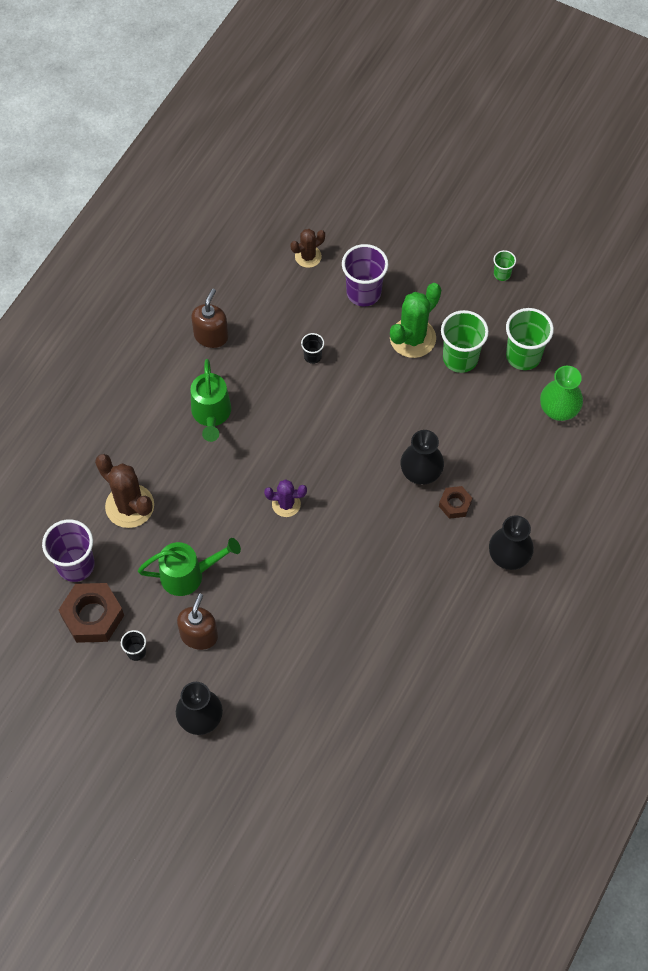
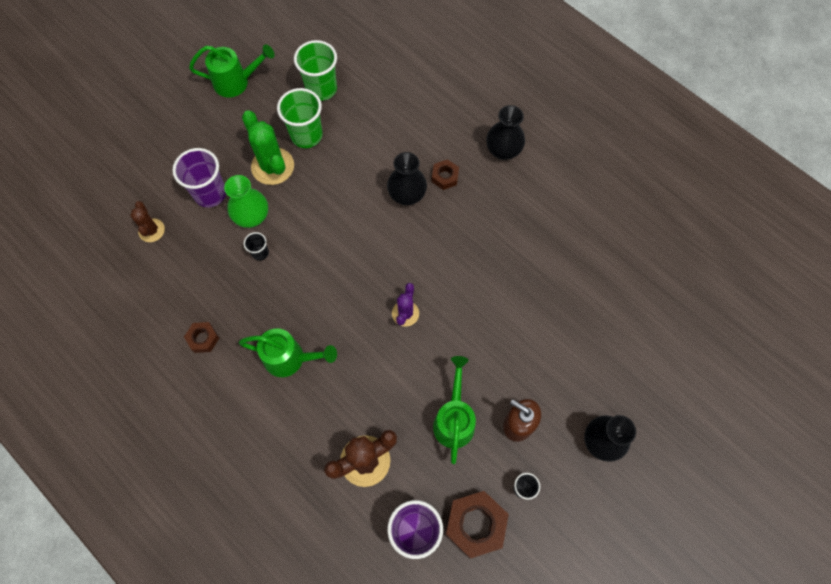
camera: 75 degrees left, 5 degrees up
(211, 336) = (203, 339): brown soap dispenser -> brown nut
(502, 274) = (236, 82): green cup -> green watering can
(558, 410) = (380, 78): green vase -> green vase (252, 216)

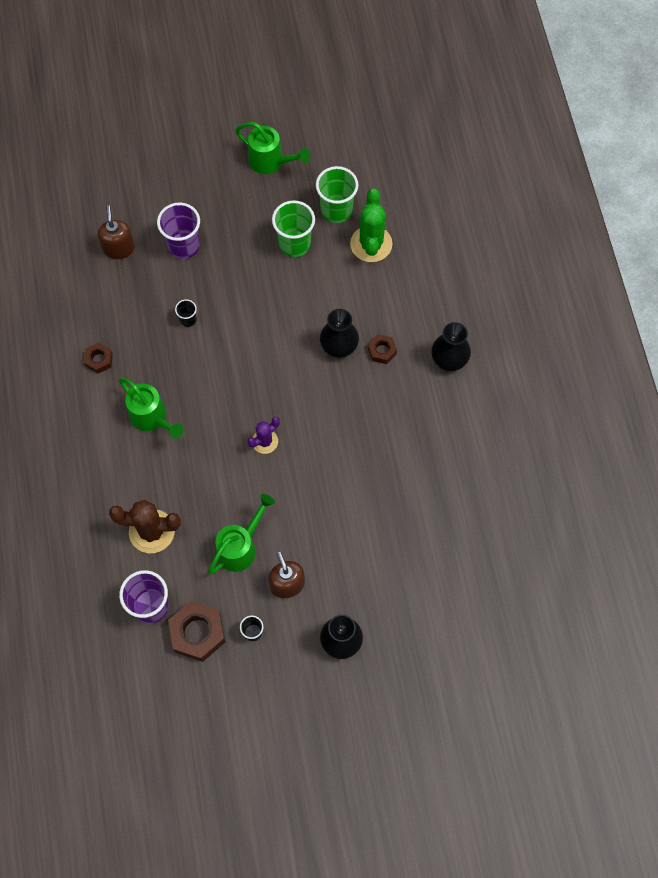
camera: 35 degrees right, 0 degrees up
(151, 230) = (119, 248): brown cactus -> brown soap dispenser
(252, 216) = (202, 286): green vase -> none
(272, 166) = (248, 254): green cactus -> green cactus (371, 244)

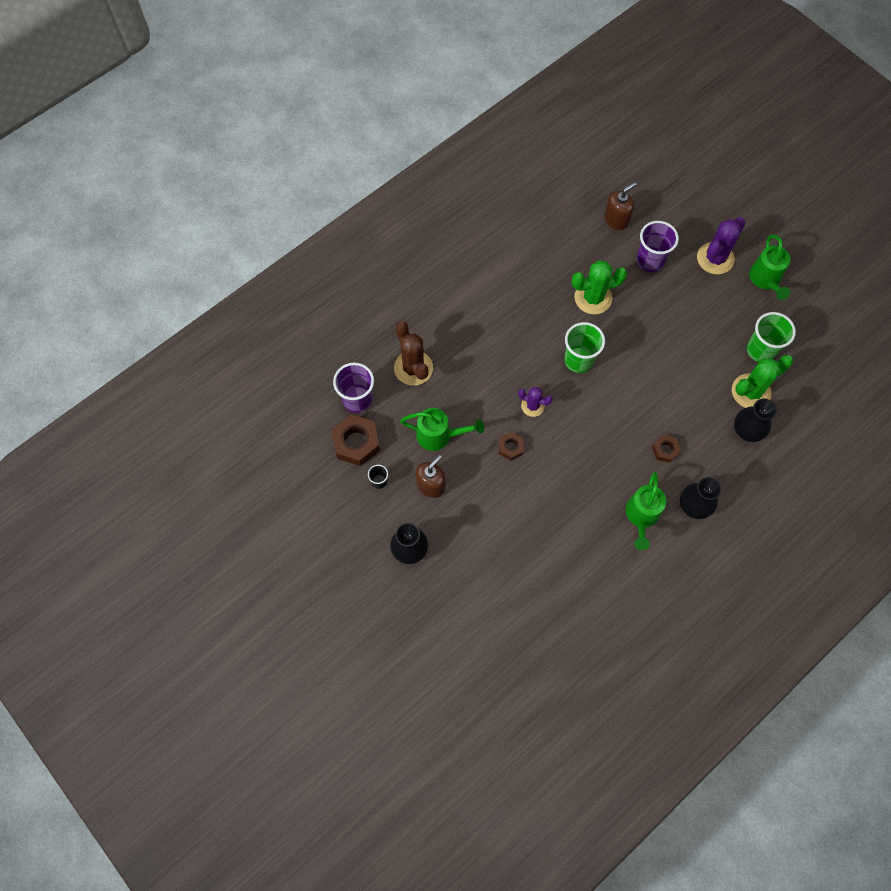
camera: 60 degrees right, 0 degrees up
(99, 360) = (520, 257): brown nut -> brown nut (510, 448)
(152, 418) = (499, 318): green watering can -> green watering can (641, 516)
(188, 320) = (593, 298): black cup -> green cactus
(220, 189) = (715, 258): none -> purple cactus
(294, 244) = (709, 336): green cup -> green cup (578, 360)
(339, 346) = (646, 416): black vase -> black vase (747, 430)

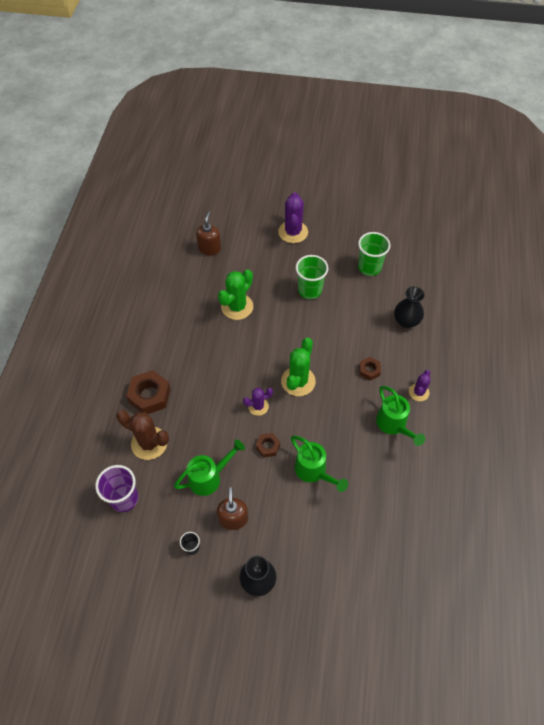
camera: 40 degrees left, 10 degrees down
(356, 443) = (150, 532): brown nut -> brown nut (150, 396)
(578, 360) = (263, 353): green cup -> green cup (310, 290)
(650, 261) = (254, 259): purple cup -> none
(694, 506) = (418, 392): black vase -> purple cactus
(751, 391) = (386, 296): green cactus -> green cactus (298, 381)
(765, 280) = (334, 225): green watering can -> green watering can (313, 471)

